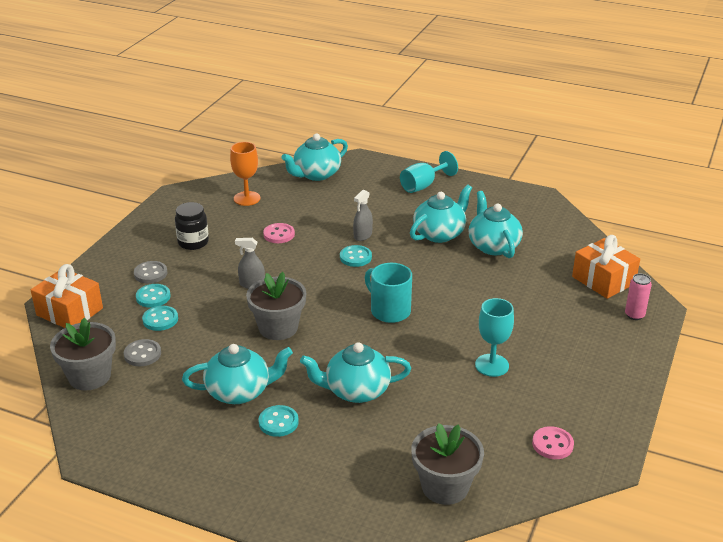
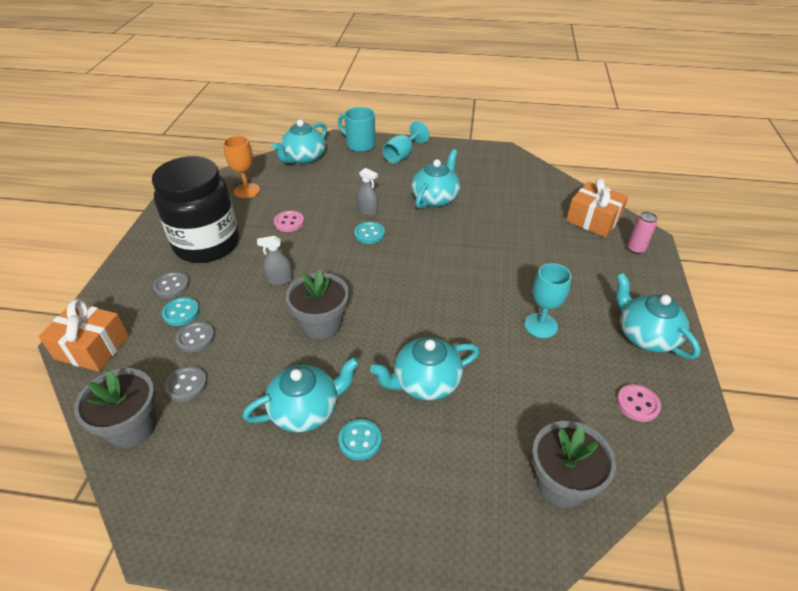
camera: 15 degrees left, 10 degrees up
(160, 319) = (195, 338): turquoise button -> grey button
(193, 242) = (207, 244): black jar -> black jar, size x2.14
(363, 235) = (368, 211): grey spray bottle -> grey spray bottle turned 75 degrees counterclockwise
(389, 311) = (422, 284): turquoise mug -> turquoise mug (360, 144)
(493, 246) = (486, 202): turquoise teapot -> turquoise teapot (645, 336)

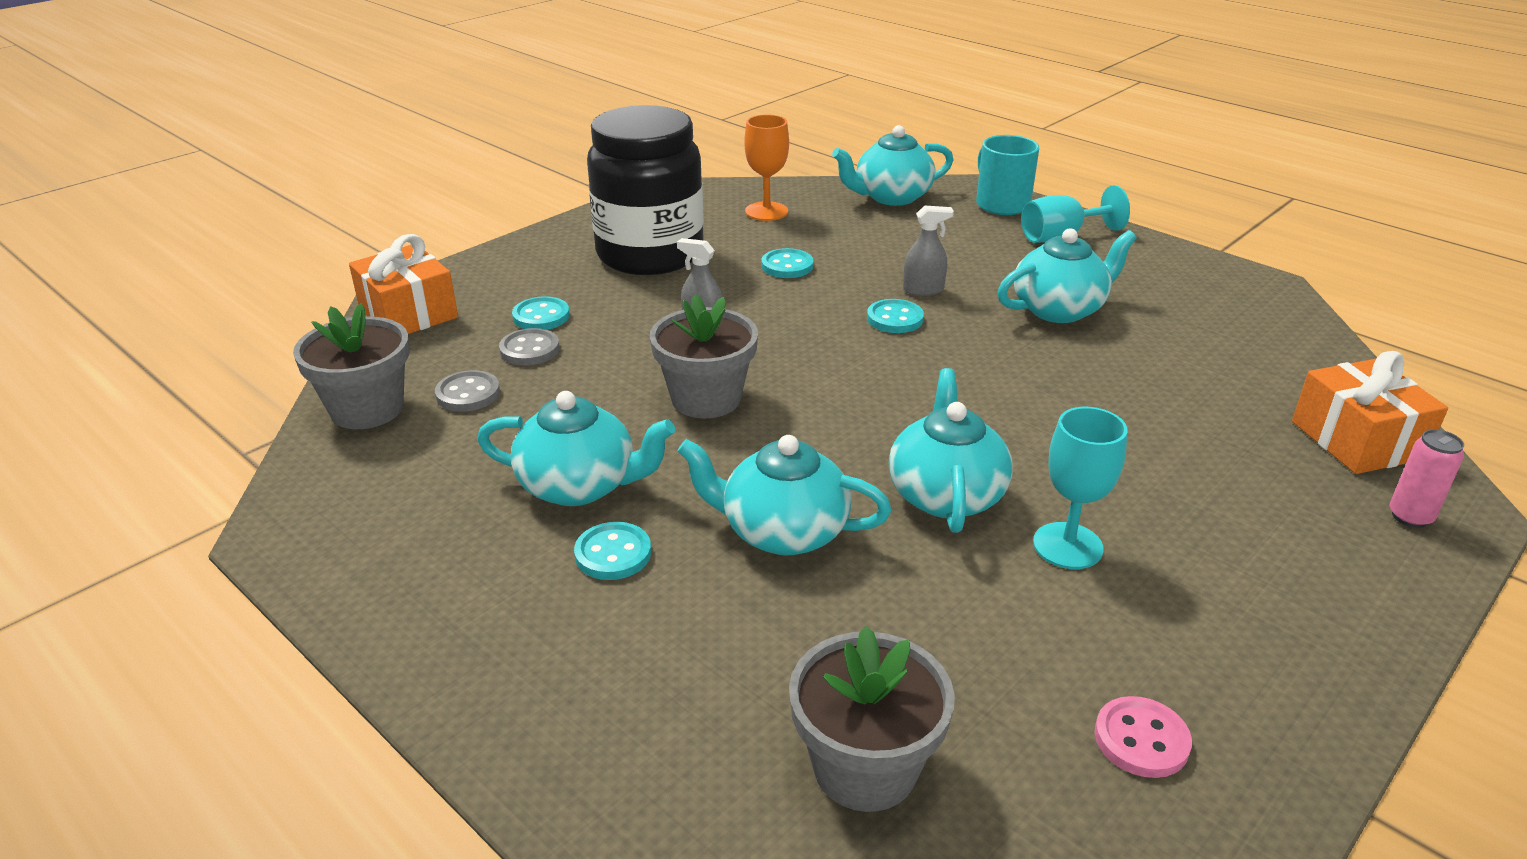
camera: 35 degrees right, 10 degrees down
(172, 286) = (560, 284): grey button -> none
(289, 222) = (787, 266): pink button -> turquoise button
(368, 211) = (923, 290): grey spray bottle -> grey spray bottle turned 75 degrees counterclockwise
(645, 336) = (1278, 652): turquoise teapot -> turquoise teapot (946, 495)

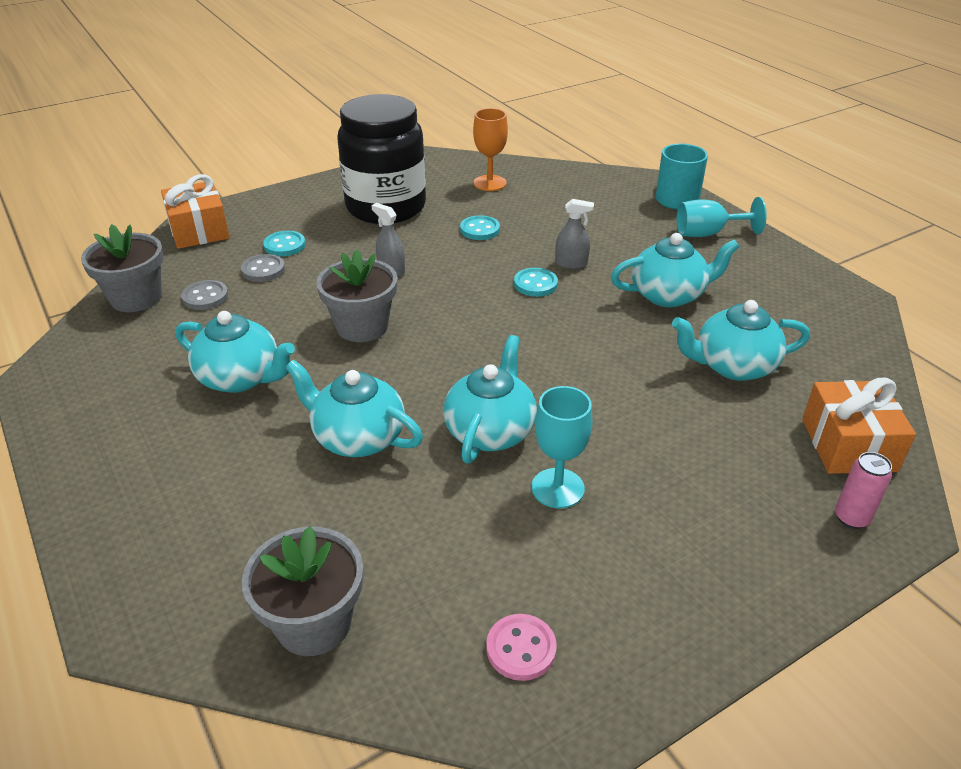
camera: 15 degrees right, 5 degrees up
(613, 554) = (235, 432): turquoise button -> none
(891, 197) = (592, 182): turquoise teapot -> turquoise teapot (733, 366)

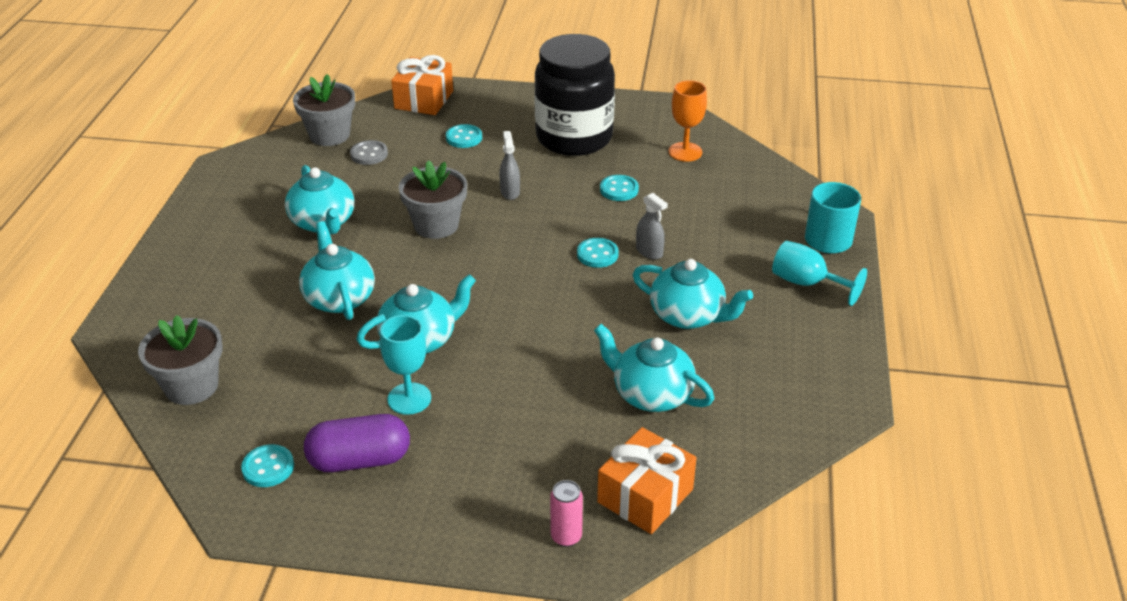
camera: 40 degrees right, 0 degrees up
(263, 270) = (427, 151): grey button -> none
(521, 649) = (268, 467): pink button -> turquoise button
(597, 575) = (359, 460): none -> purple capsule

